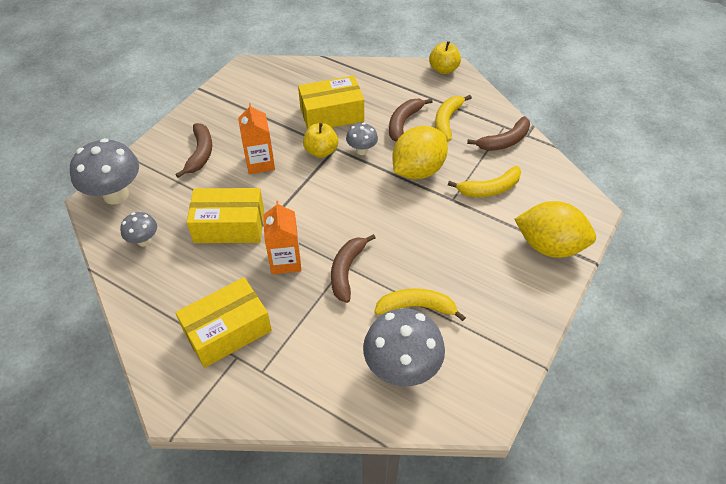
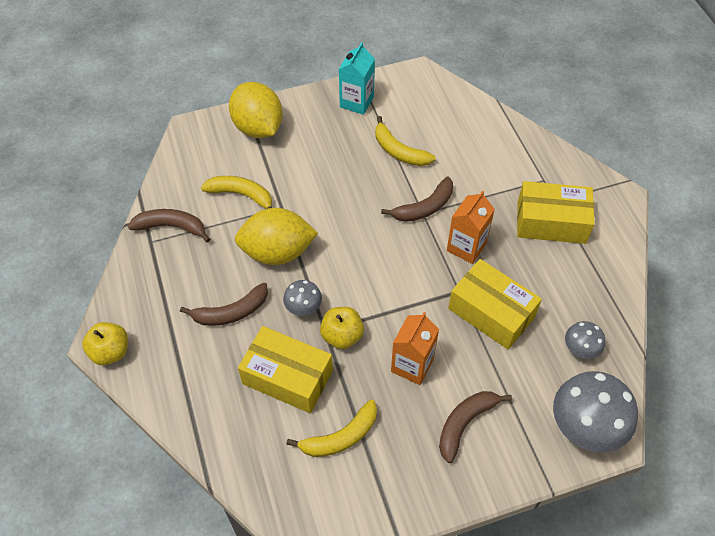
camera: 140 degrees left, 5 degrees up
(401, 368) = (446, 124): grey mushroom -> none
(447, 121) = (191, 284): yellow banana -> yellow banana (341, 437)
(505, 331) = (356, 102): none -> turquoise carton

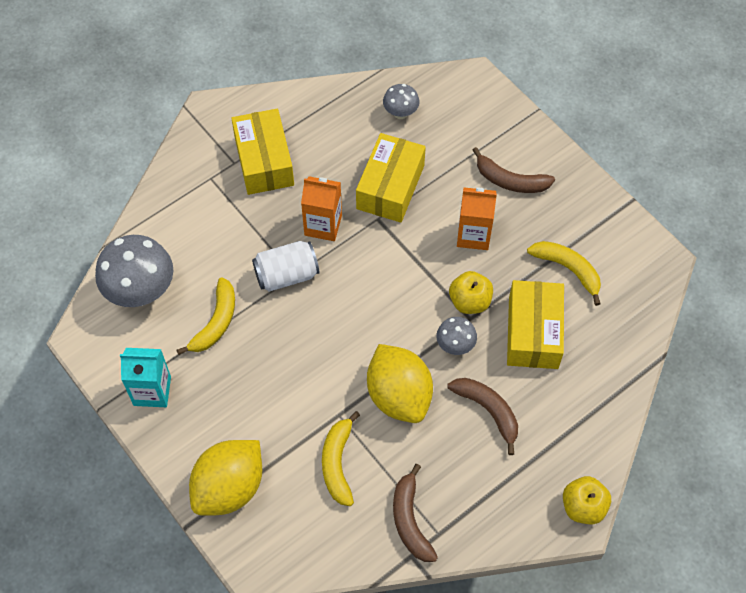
camera: 110 degrees left, 5 degrees up
(424, 207) = (286, 275): brown banana -> white can
(584, 429) = (474, 97): grey mushroom -> grey mushroom (141, 292)

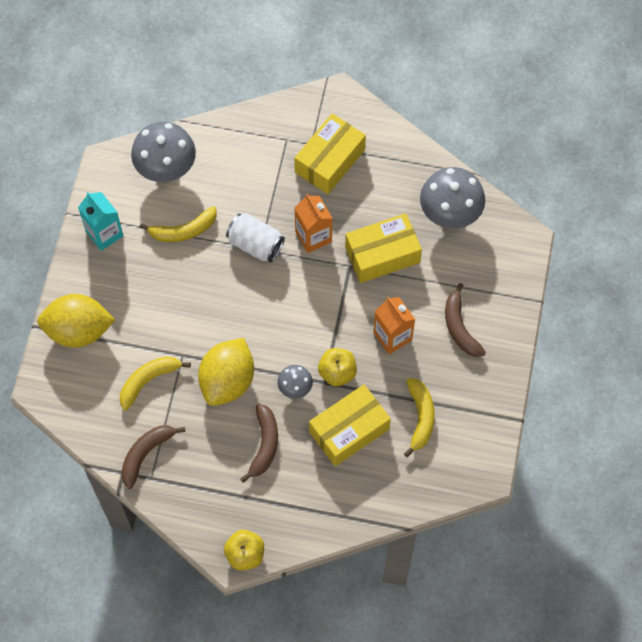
camera: 50 degrees right, 5 degrees up
(400, 113) = (449, 215): grey mushroom -> grey mushroom, size x1.93

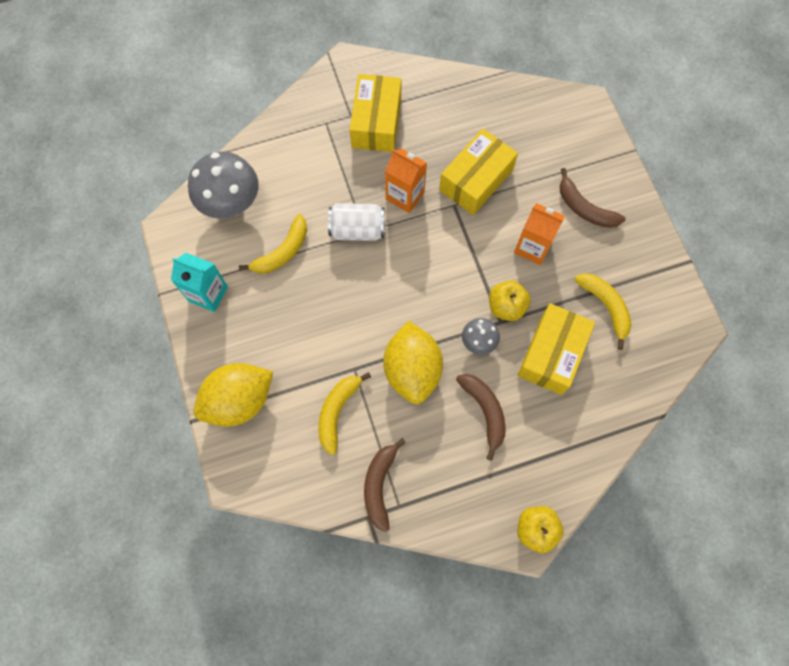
camera: 30 degrees left, 5 degrees up
(449, 215) = (510, 116): grey mushroom -> none

